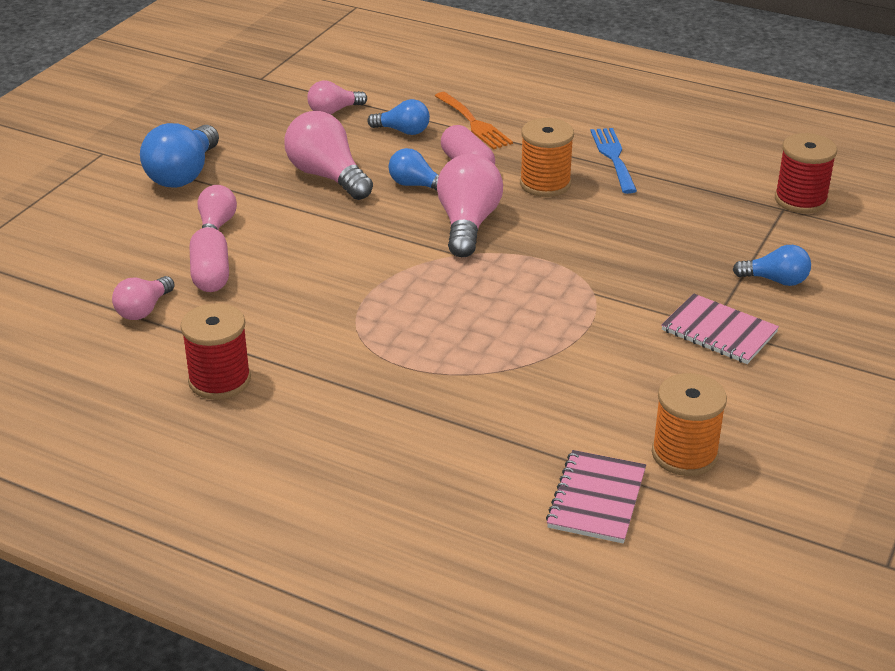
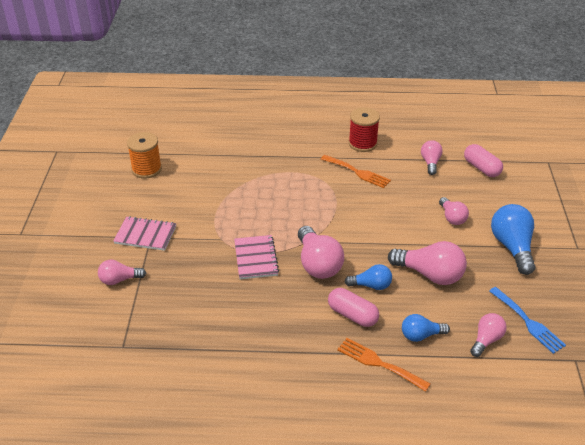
camera: 155 degrees right, 5 degrees up
(211, 274) = (421, 189): pink capsule -> pink capsule (481, 168)
(285, 330) = (357, 172): none -> orange fork
(545, 184) = (291, 315): orange spool -> none
(597, 499) = (177, 143): pink notebook -> pink notebook (256, 258)
(613, 157) = (258, 360): blue fork -> blue fork (528, 322)
(775, 280) = (119, 280): blue light bulb -> pink light bulb
(800, 200) = (111, 360): red spool -> none

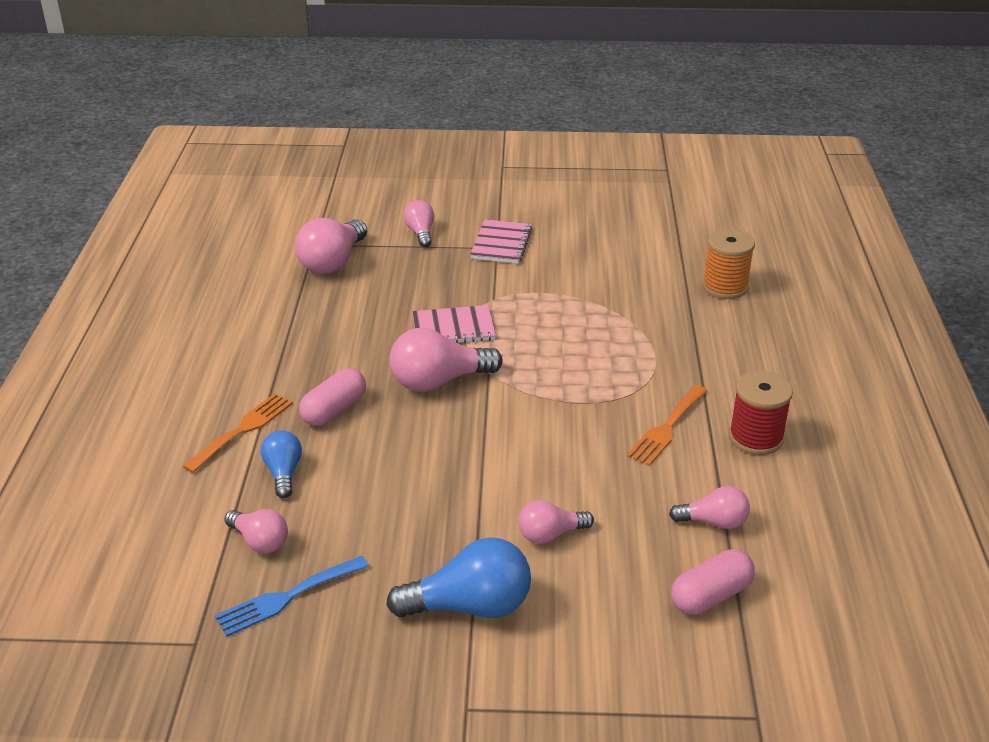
camera: 90 degrees right, 5 degrees down
(146, 169) = (639, 234): orange spool -> orange spool (725, 287)
(371, 285) = (390, 430): blue light bulb -> none
(430, 274) = (408, 493): pink light bulb -> pink light bulb (333, 262)

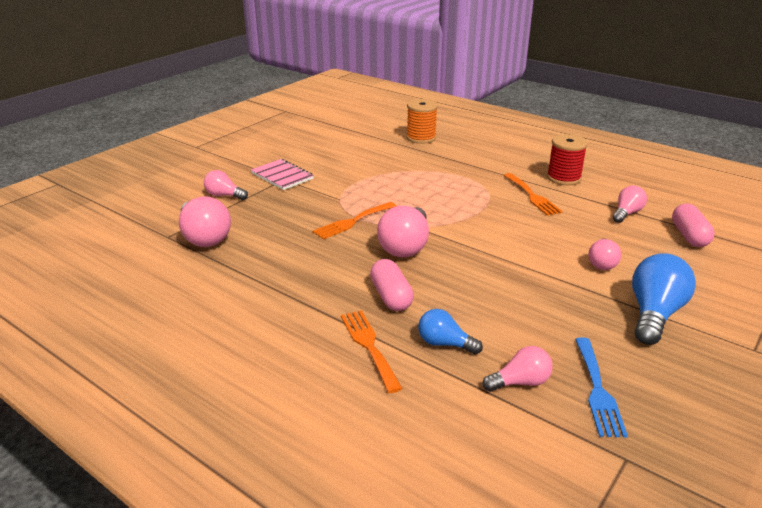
camera: 55 degrees left, 5 degrees down
(453, 328) = (352, 222): pink notebook -> orange fork

